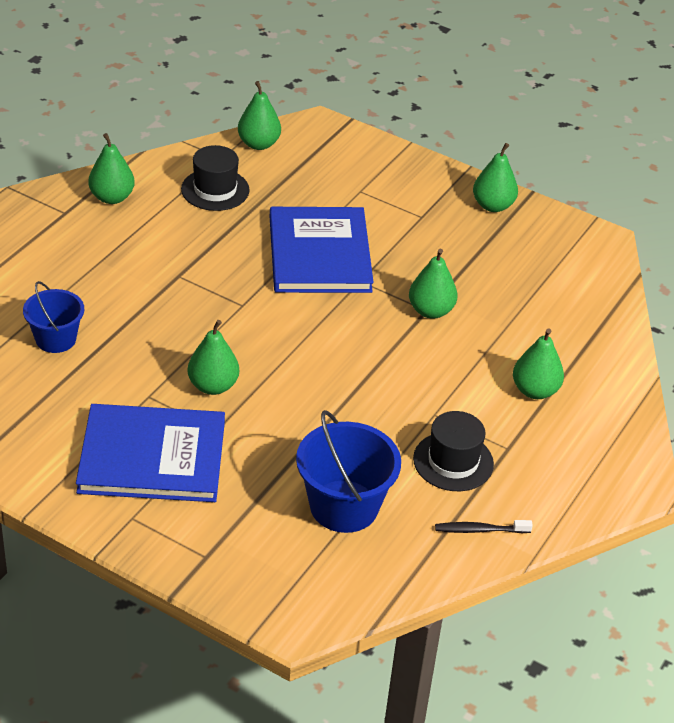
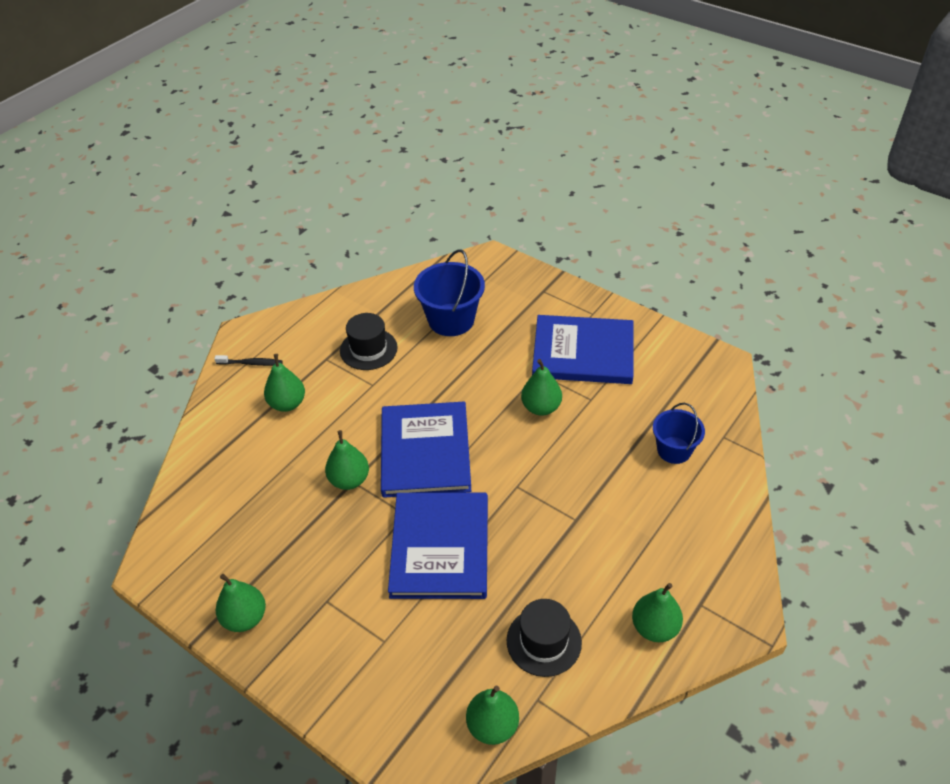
camera: 170 degrees left, 5 degrees up
(351, 338) = (425, 451): none -> blue book
(480, 530) = (364, 305): black toothbrush -> black toothbrush (251, 363)

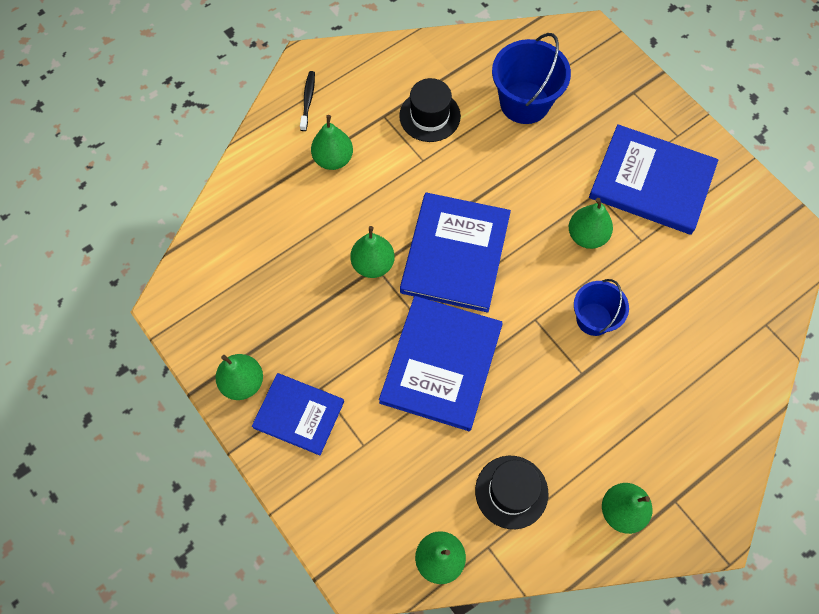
camera: 15 degrees right, 20 degrees up
(251, 363) = (308, 100): black toothbrush -> black toothbrush turned 105 degrees counterclockwise
(310, 631) = (299, 414): none -> blue book
(674, 450) = (708, 325): blue bucket -> blue bucket (593, 319)

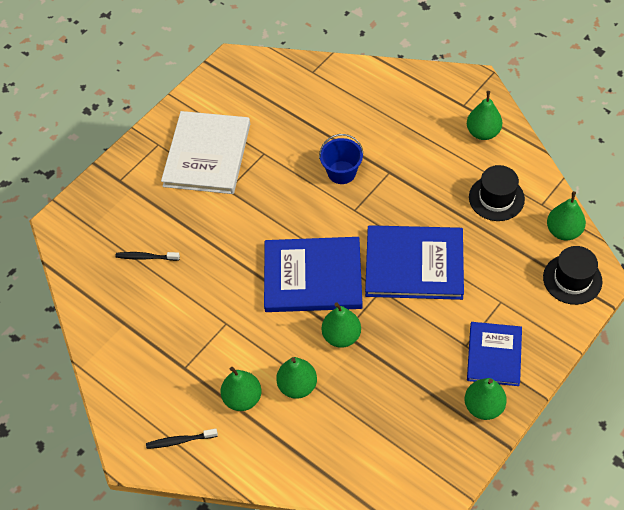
camera: 100 degrees left, 10 degrees down
(429, 116) = (176, 329): black hat -> black hat (572, 279)
(524, 102) = (146, 257): blue bucket -> black toothbrush
(587, 236) = (269, 189): green pear -> green pear (297, 386)
(651, 182) = (207, 155): blue book -> white book

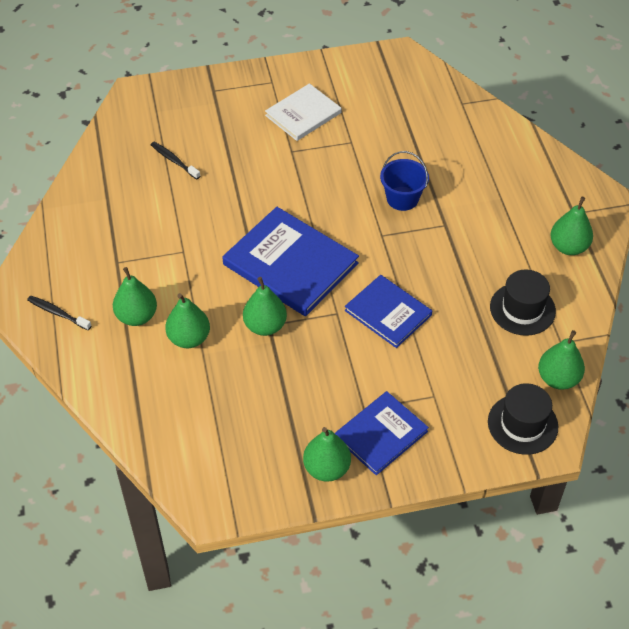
camera: 35 degrees right, 5 degrees down
(207, 155) = (303, 114): white book -> white book, size x0.62
(414, 264) = (388, 313): blue book -> blue book, size x0.62

